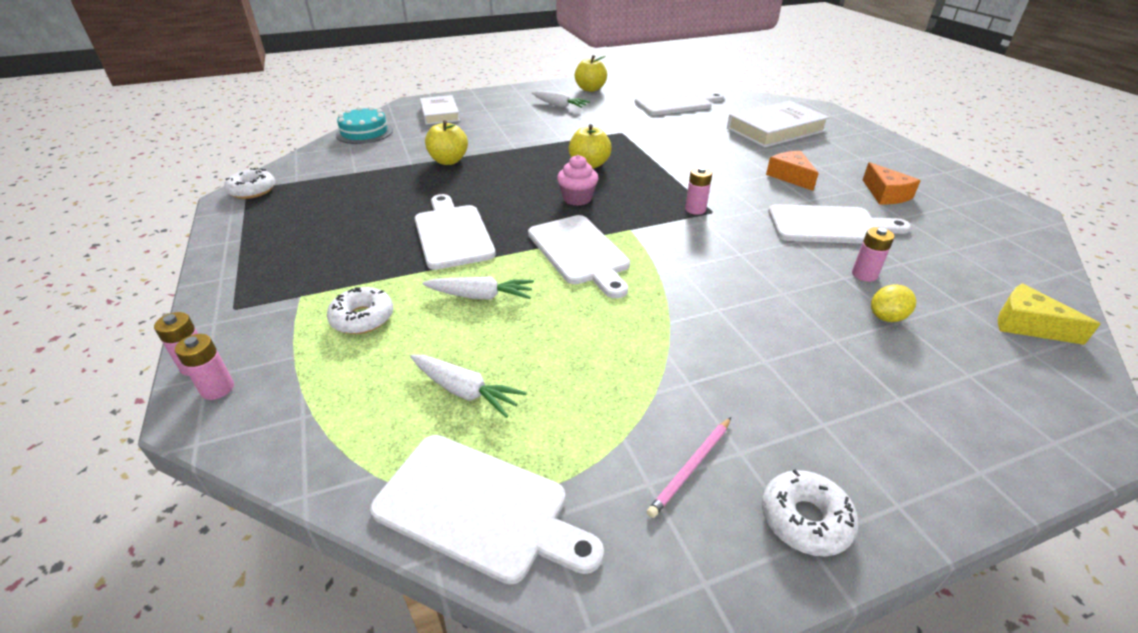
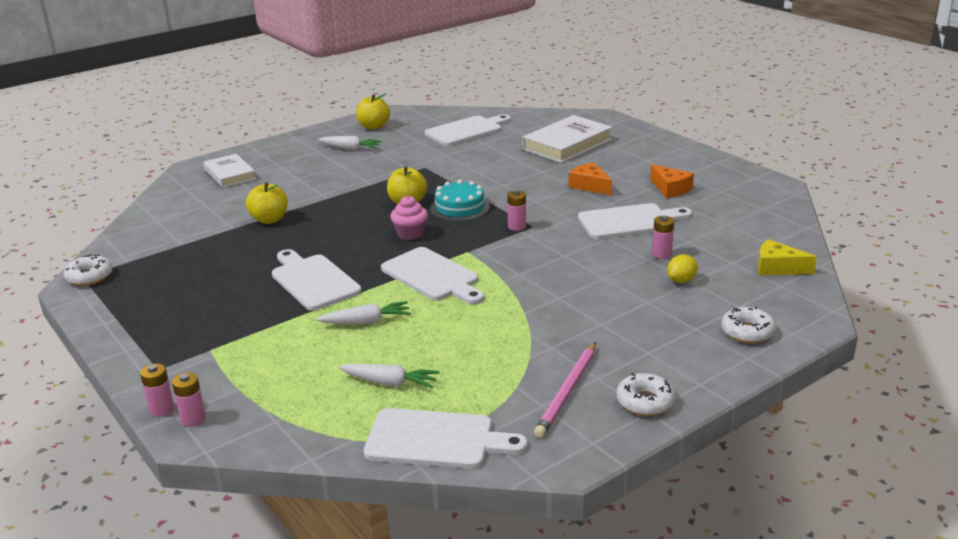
camera: 15 degrees left, 10 degrees down
(362, 318) = (277, 354): white donut -> white donut (747, 332)
(364, 132) = (162, 205): turquoise cake -> turquoise cake (460, 207)
(691, 468) = (567, 392): pink pencil -> pink pencil, size x1.56

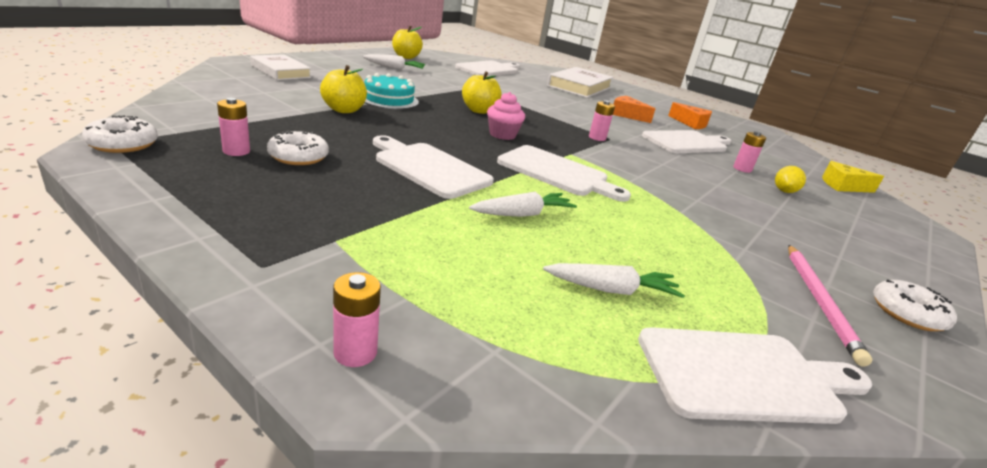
camera: 20 degrees left, 0 degrees up
(162, 409) = (291, 335): pink battery -> pink battery (236, 151)
(460, 207) = (531, 119): turquoise cake -> turquoise cake (389, 99)
(747, 332) = (895, 239): white donut -> white donut (298, 157)

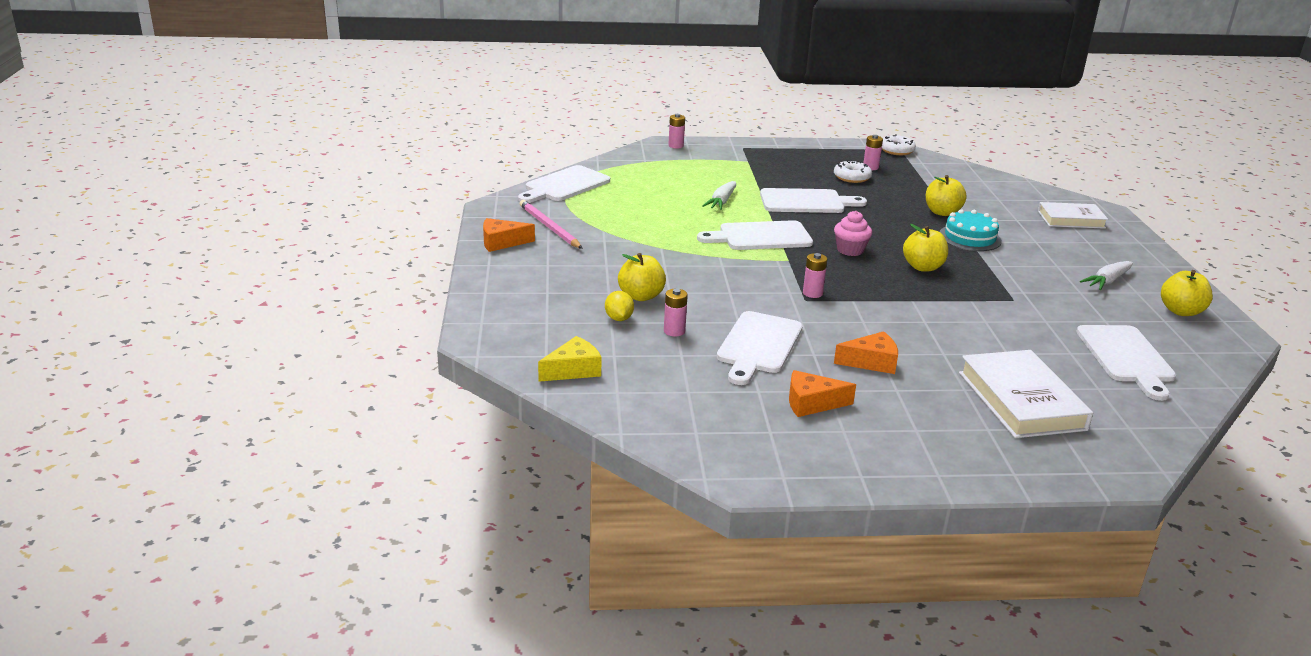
camera: 140 degrees right, 0 degrees up
(612, 290) = (638, 190): white carrot -> none
(749, 193) = (641, 296): none -> yellow apple
(907, 313) = (501, 242): white donut -> orange cheese

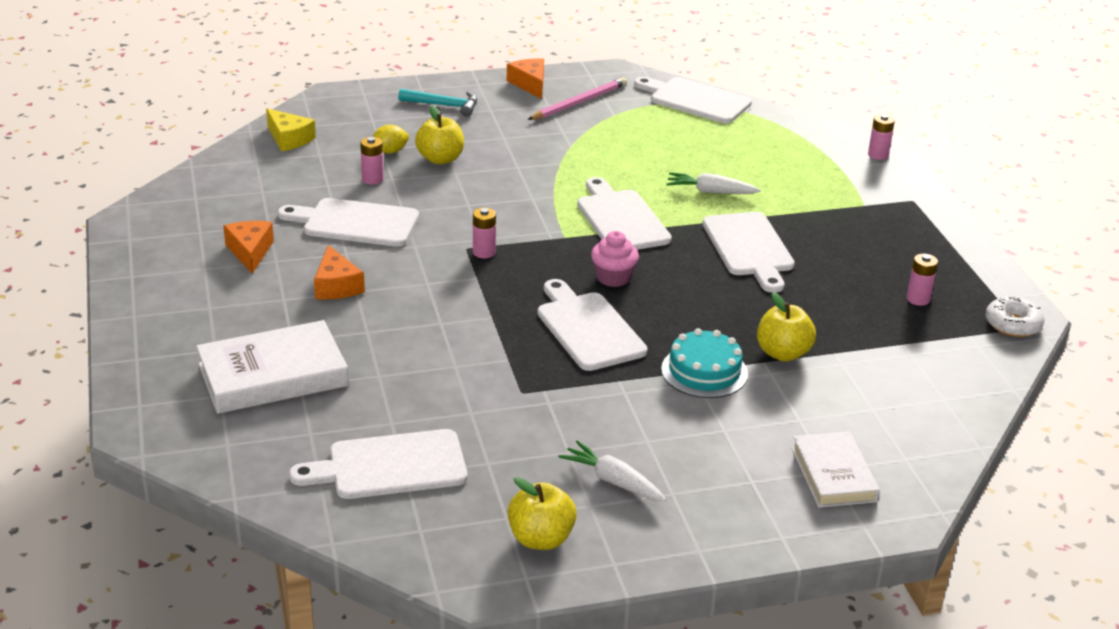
camera: 80 degrees right, 5 degrees up
(529, 284) = (444, 105): none -> turquoise hammer
(852, 177) = (864, 283): white donut -> none
(923, 267) = (588, 328): yellow apple -> white cutting board

